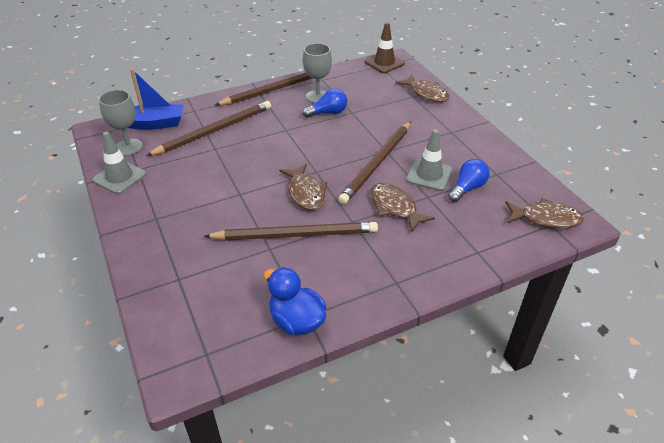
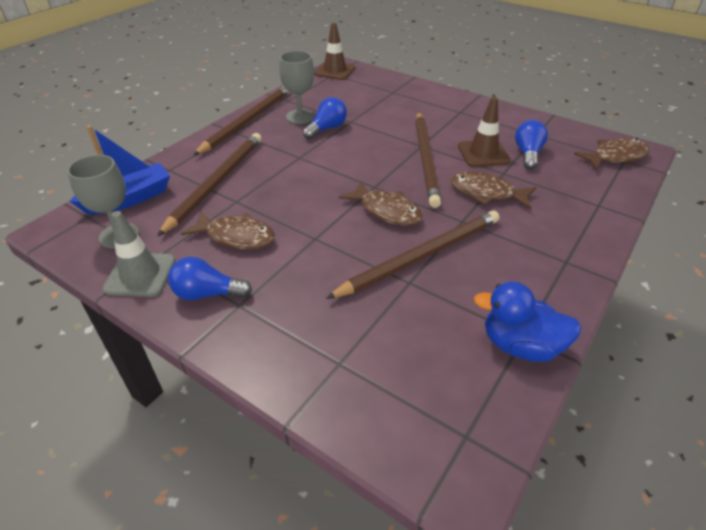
camera: 30 degrees left, 0 degrees up
(144, 204) = (207, 293): none -> blue light bulb
(426, 93) = (402, 86): brown fish -> brown fish (236, 236)
(429, 175) = (483, 153): grey traffic cone -> brown traffic cone

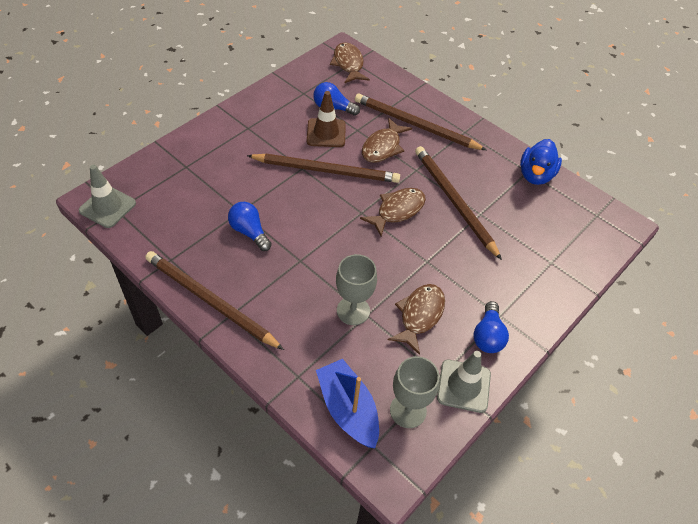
camera: 85 degrees left, 10 degrees up
(217, 182) = (332, 331): brown pencil -> brown pencil (415, 125)
(300, 116) = (215, 252): grey goblet -> grey goblet (353, 311)
(335, 71) = (107, 207): brown traffic cone -> grey traffic cone

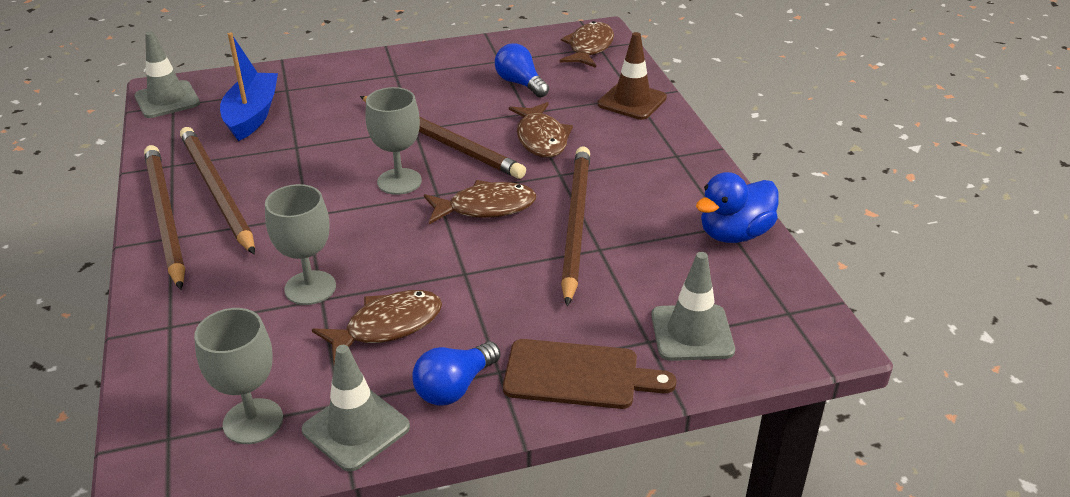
camera: 35 degrees right, 15 degrees down
(249, 232) = (283, 169): blue light bulb -> none
(326, 133) = (483, 105): brown traffic cone -> brown traffic cone (632, 101)
(331, 212) = (399, 181): none -> grey goblet
(348, 409) = (184, 385): blue boat -> blue boat (252, 115)
(383, 147) = (541, 138): brown fish -> brown fish turned 75 degrees counterclockwise
(415, 125) = (612, 129): brown pencil -> brown pencil (217, 191)
(537, 298) = (578, 375): none -> brown cutting board
(566, 247) = (692, 333): none -> grey traffic cone

